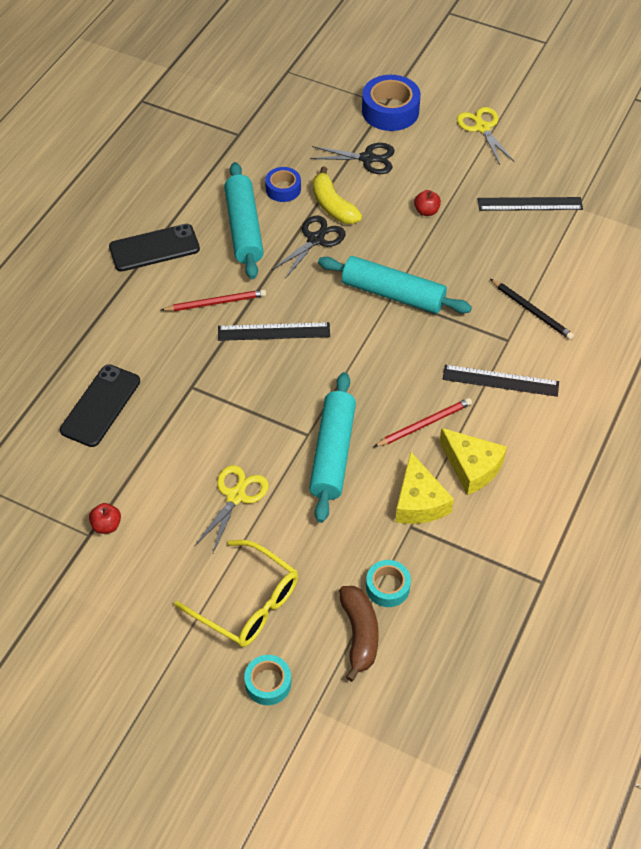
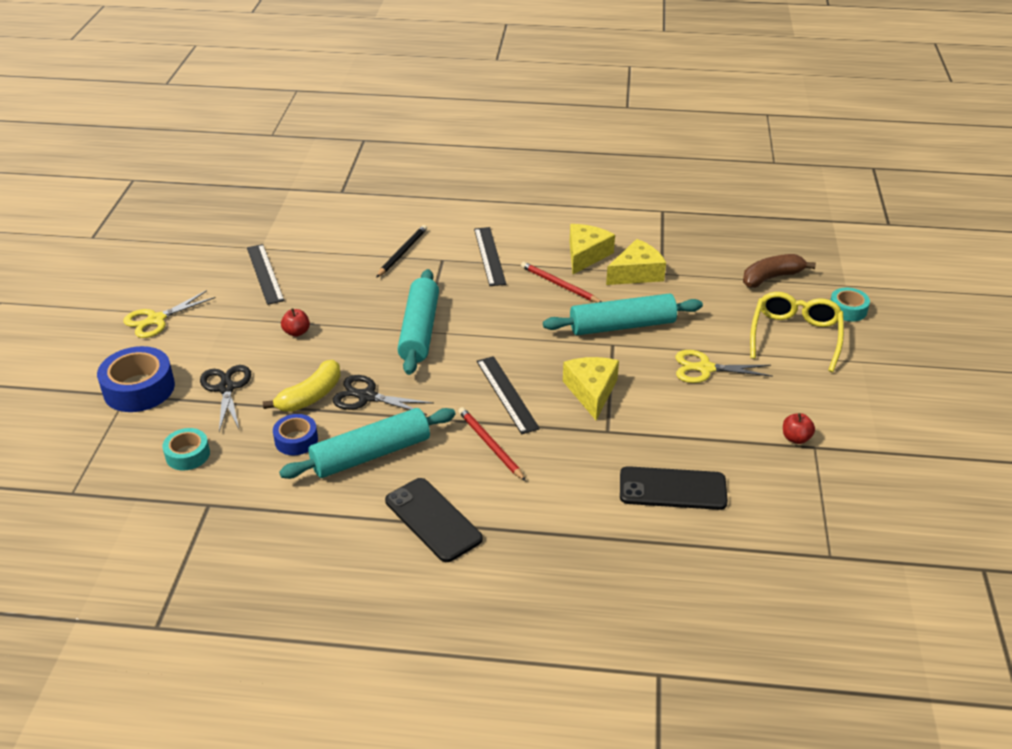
camera: 110 degrees left, 15 degrees down
(247, 393) = (591, 391): none -> yellow cheese
(387, 587) = (722, 273): turquoise tape -> turquoise tape (188, 455)

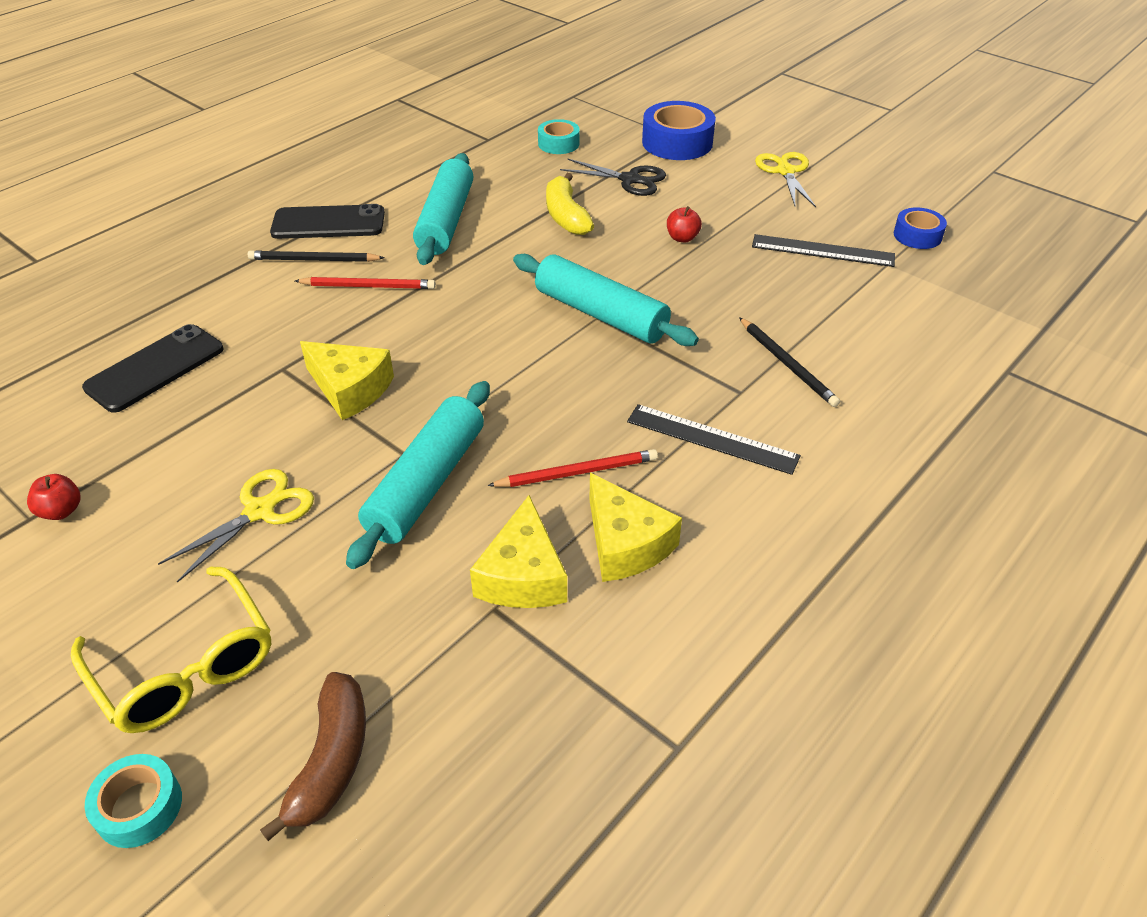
camera: 125 degrees right, 5 degrees up
(296, 440) = (513, 192): blue tape -> blue tape (917, 235)
(366, 396) = (528, 244): black scissors -> none
(488, 494) = (313, 260): none -> black pencil
(506, 394) = (424, 328): black ruler -> none

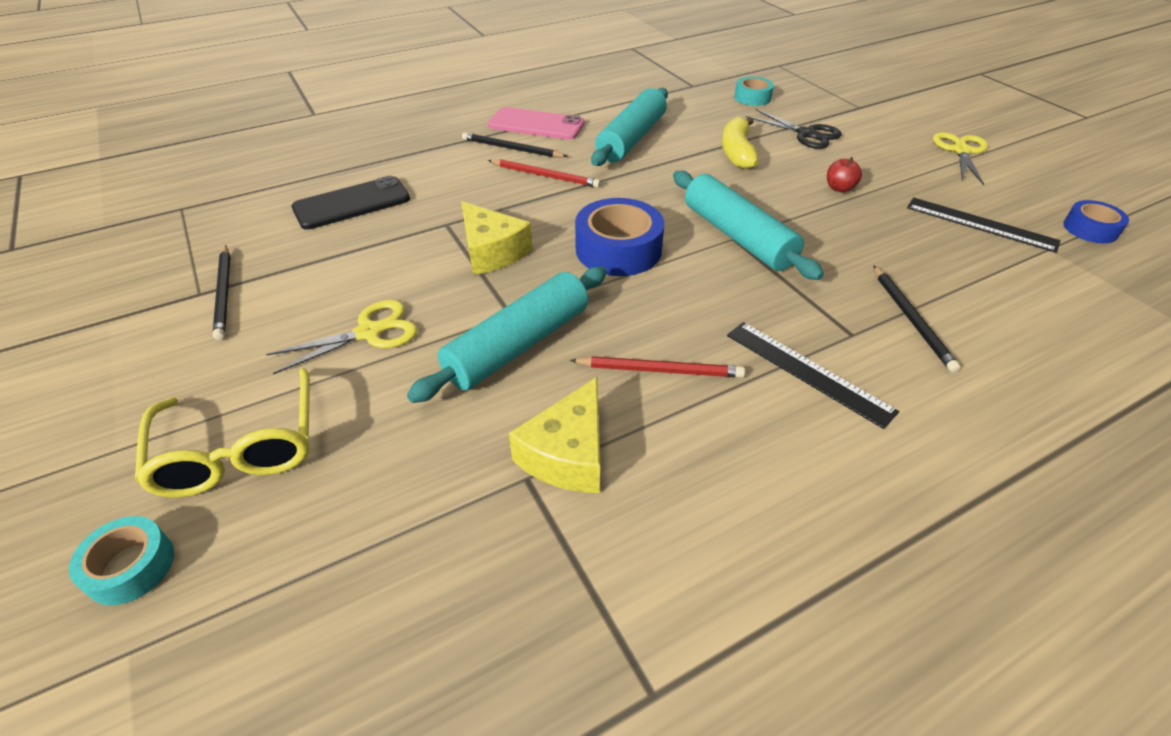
camera: 20 degrees right, 0 degrees up
(61, 511) = (224, 294): red apple -> black pencil
(328, 223) = (536, 124): black phone -> pink phone
(331, 761) = (308, 582): brown banana -> none
(625, 544) = (681, 451): yellow cheese -> none
(677, 142) = (861, 112): blue tape -> blue tape (618, 249)

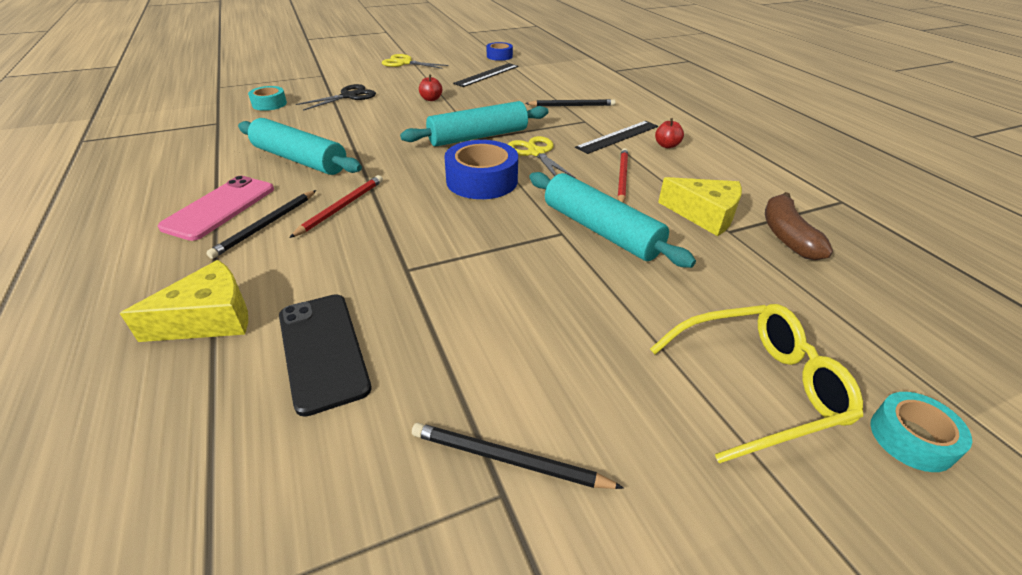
camera: 85 degrees left, 5 degrees down
(224, 294) = (508, 459): black pencil -> black pencil turned 150 degrees counterclockwise
(369, 332) = (587, 313): yellow scissors -> yellow scissors (536, 153)
(491, 251) = (467, 241): yellow cheese -> yellow cheese (210, 318)
(517, 552) = (786, 236): none -> brown banana
(737, 152) = (359, 121): yellow banana -> none
(802, 434) = (666, 145): none -> red apple

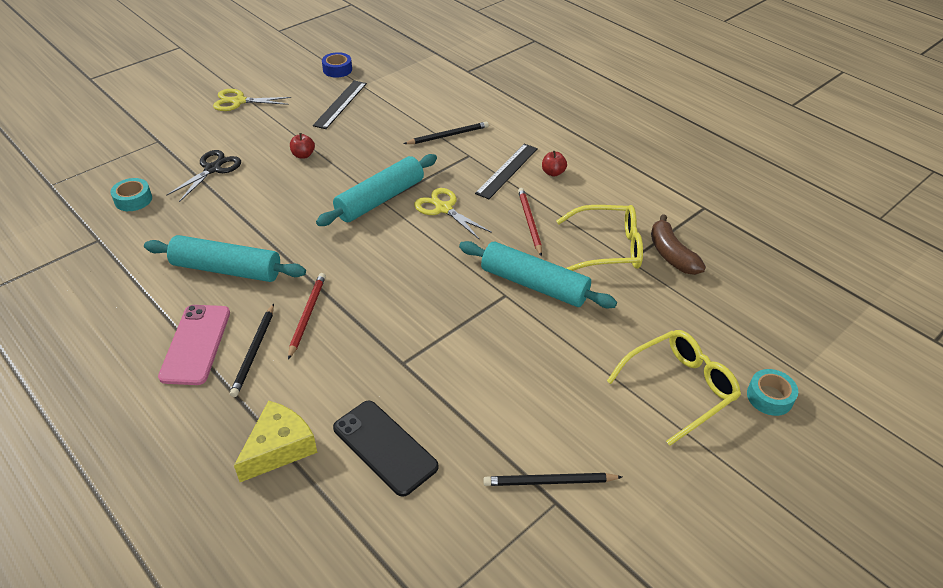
camera: 20 degrees left, 5 degrees up
(482, 181) = (412, 254): blue tape -> none
(704, 215) = (607, 248): yellow cheese -> yellow glasses

